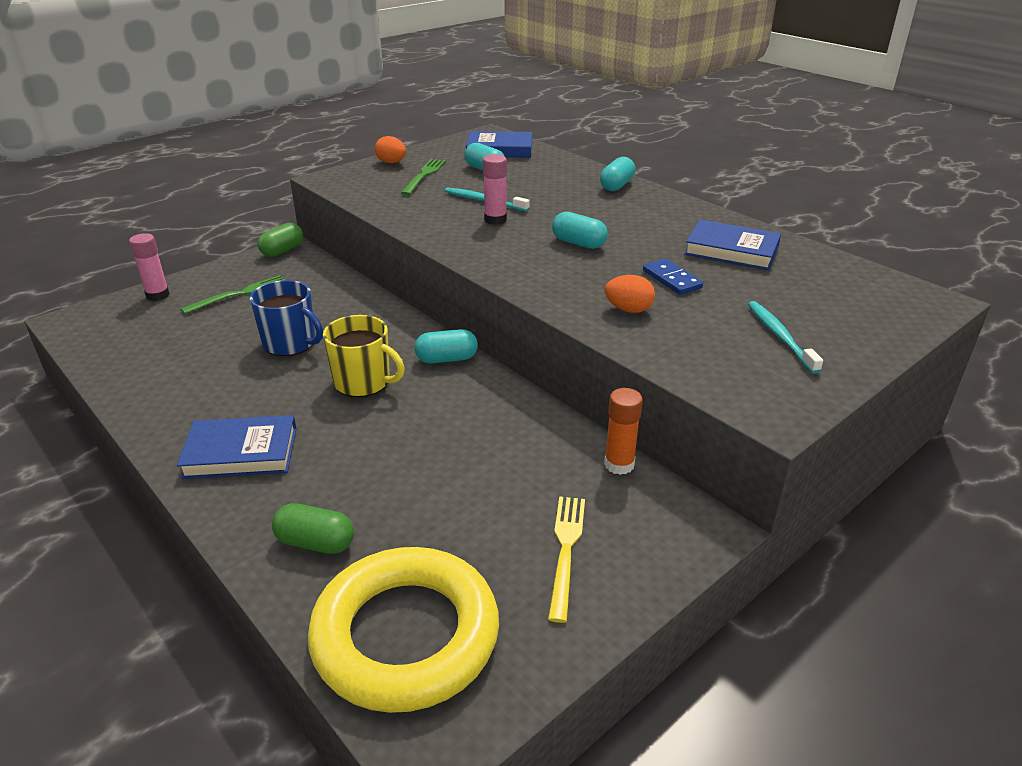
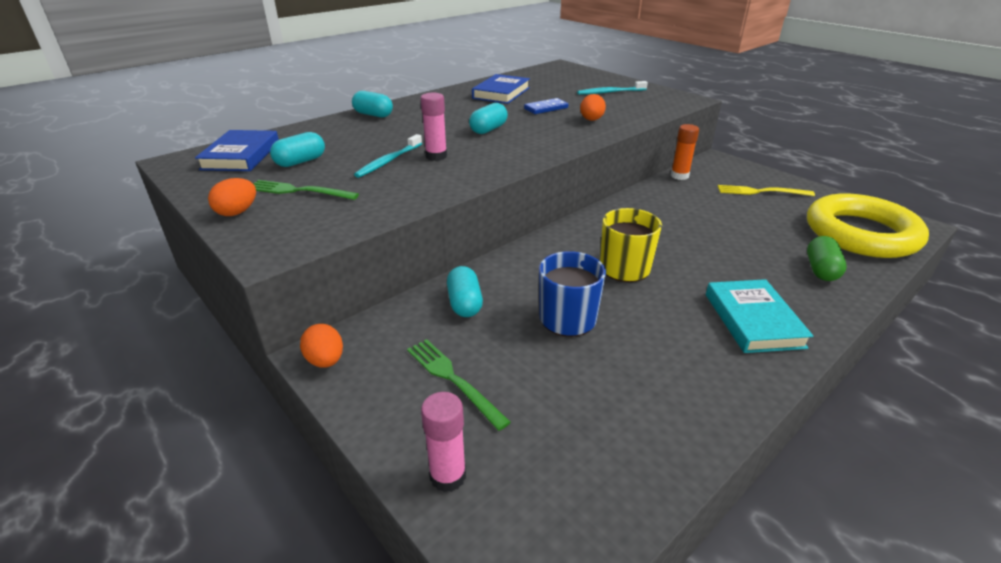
camera: 90 degrees left, 0 degrees up
(241, 452) = (753, 320): blue book -> turquoise book
(282, 250) = (325, 361): green capsule -> orange egg
(446, 359) = (579, 231): turquoise capsule -> turquoise capsule (464, 303)

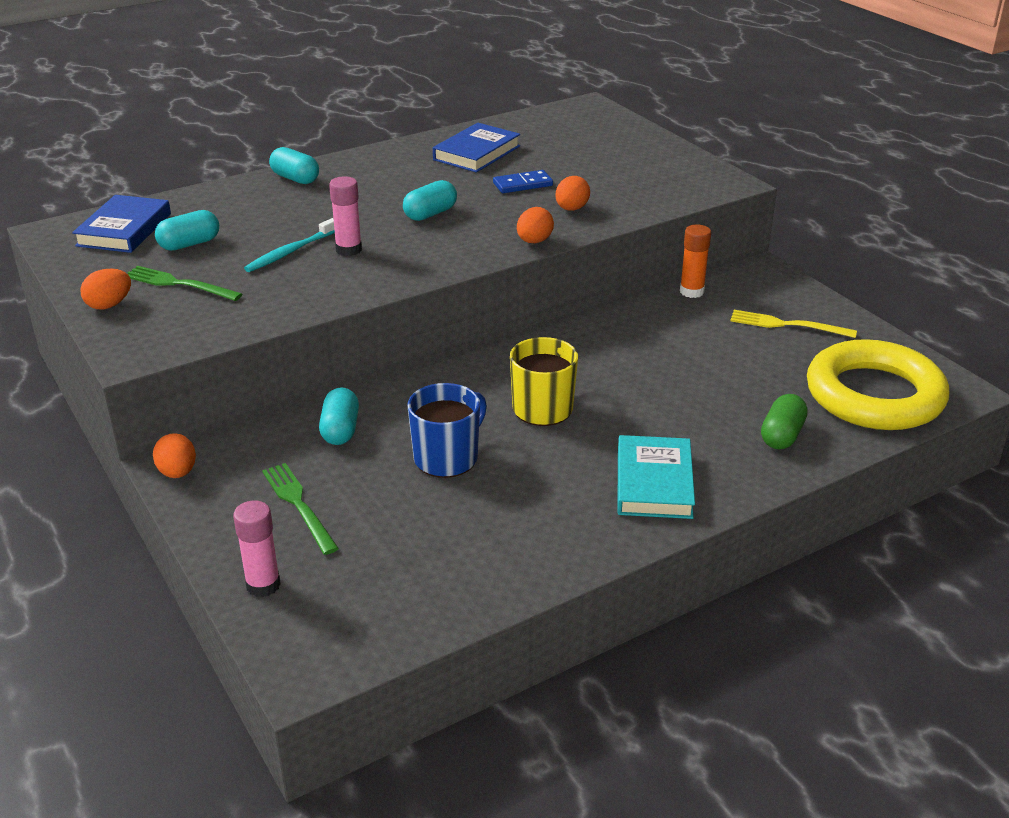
camera: 10 degrees right, 0 degrees up
(578, 141) = (534, 241): none -> orange egg
(610, 92) = (627, 162): turquoise toothbrush -> none

